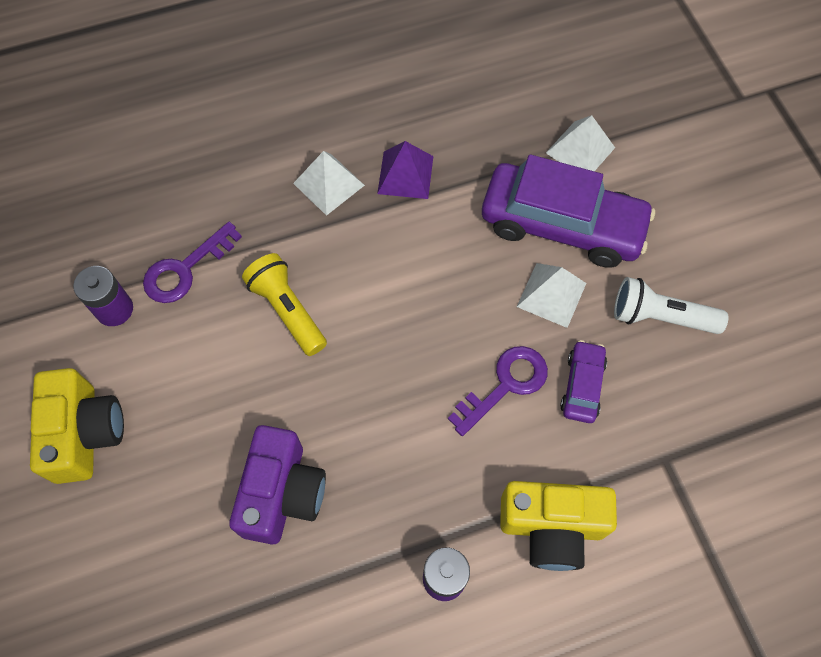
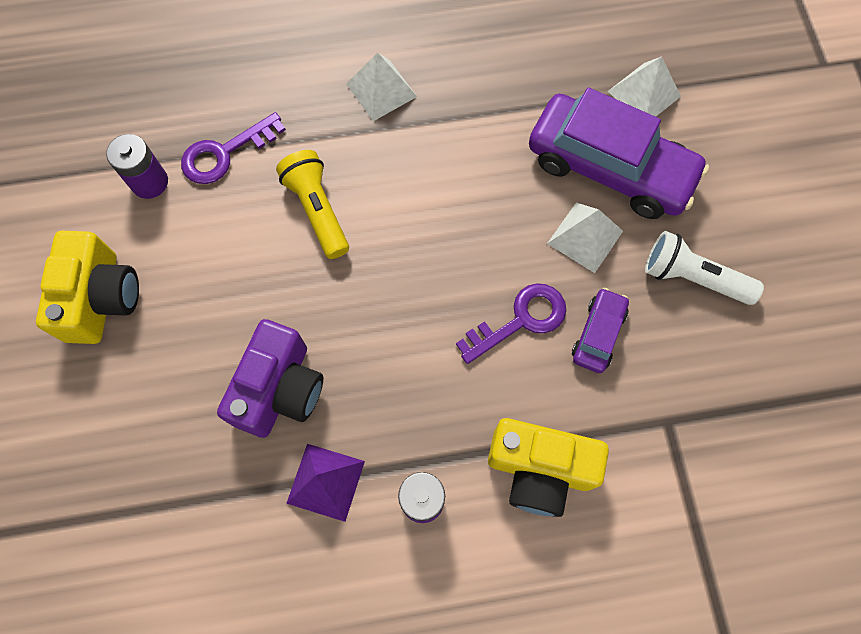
camera: 10 degrees right, 5 degrees up
(405, 175) = (460, 92): purple pyramid -> purple pyramid (325, 482)

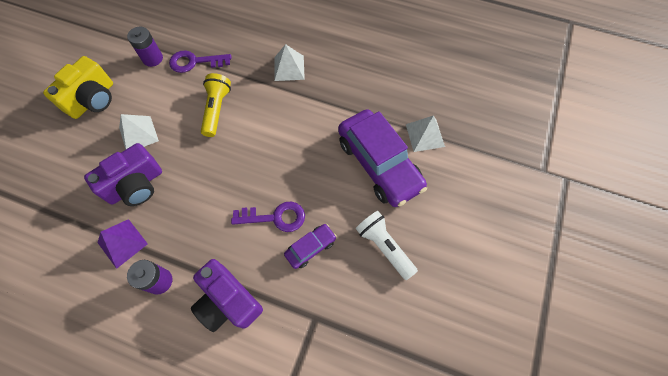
camera: 30 degrees right, 5 degrees down
(539, 469) = (228, 301): yellow camera -> purple camera
(585, 237) = (340, 193): white pyramid -> white pyramid (138, 134)

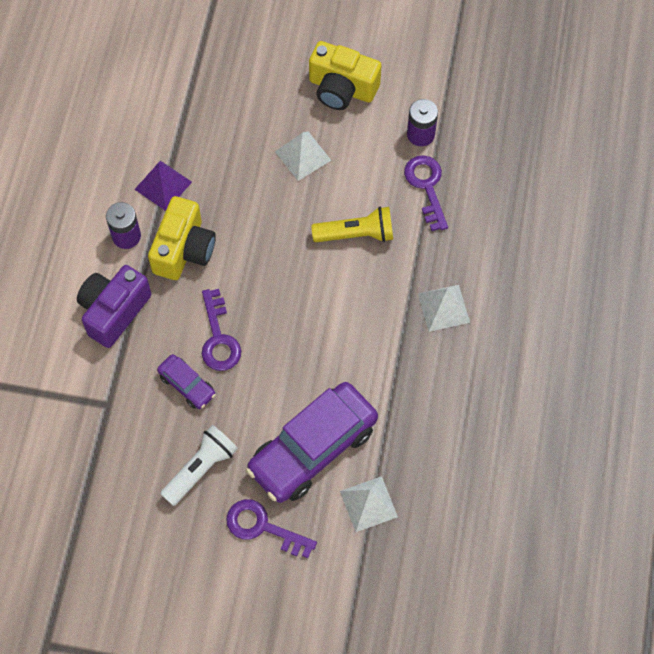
camera: 80 degrees right, 0 degrees up
(136, 185) = (234, 176): purple camera -> none
(189, 234) = (184, 250): none -> yellow camera
(436, 207) = (262, 527): none -> purple key

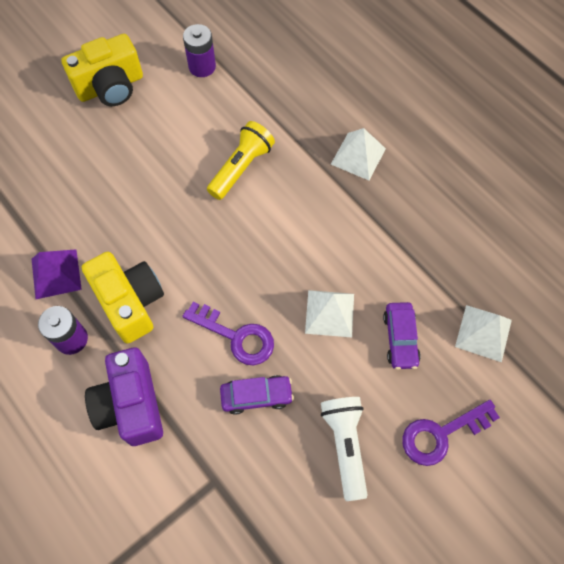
camera: 50 degrees left, 0 degrees up
(303, 156) = (138, 154): white pyramid -> white pyramid (329, 313)
(313, 448) = (400, 338): purple car -> purple car, size x0.47
(426, 187) = (248, 94): purple key -> none

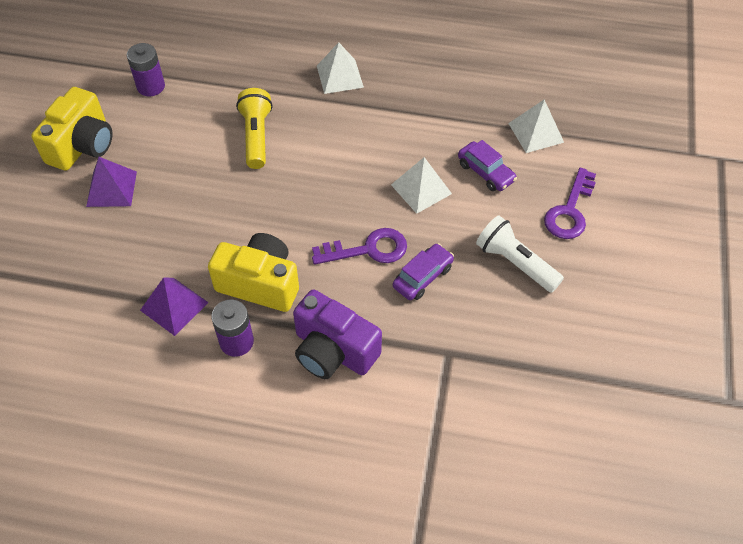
camera: 40 degrees left, 10 degrees down
(99, 139) = (111, 189): none -> purple pyramid

